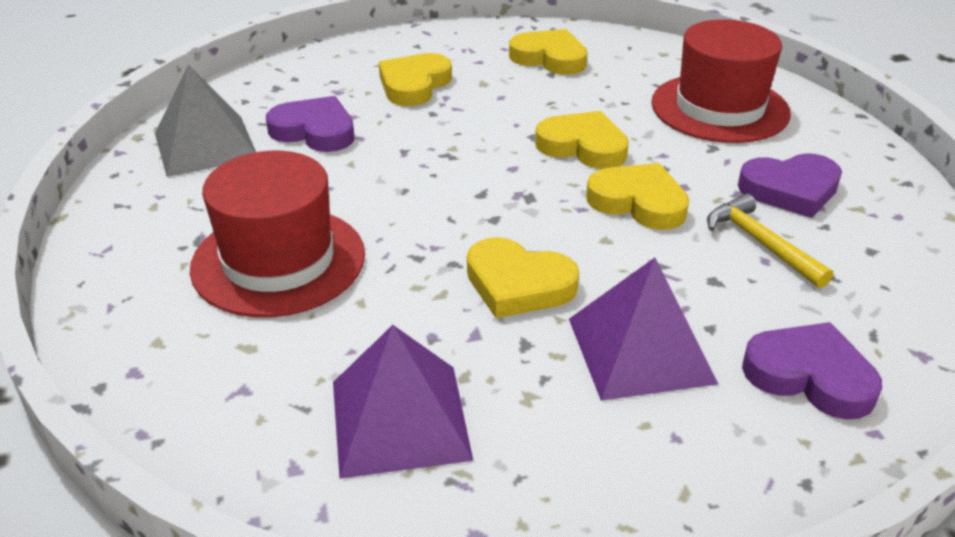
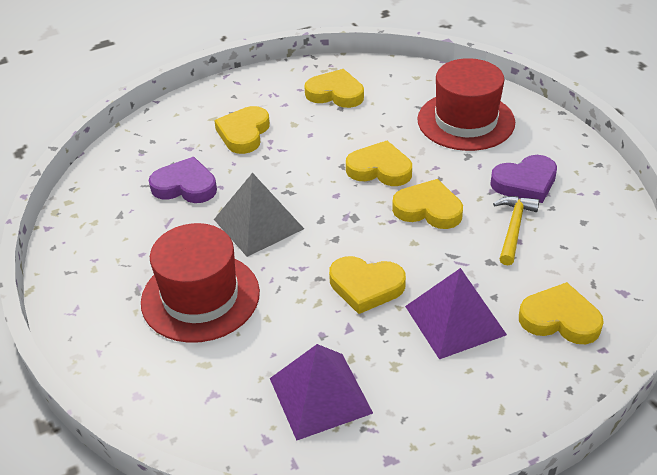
camera: 10 degrees left, 5 degrees up
(206, 145) = (110, 211): grey pyramid -> grey pyramid (258, 224)
(760, 243) = (513, 228): yellow hammer -> yellow hammer turned 60 degrees clockwise
(810, 376) = (560, 319): purple heart -> yellow heart

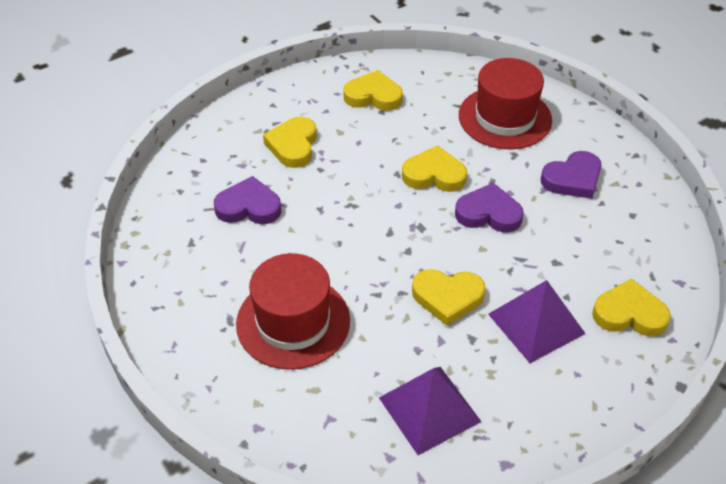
camera: 10 degrees left, 5 degrees up
(258, 224) = (331, 241): grey pyramid -> none
(428, 209) = (488, 213): yellow heart -> purple heart
(513, 228) = (571, 226): yellow hammer -> none

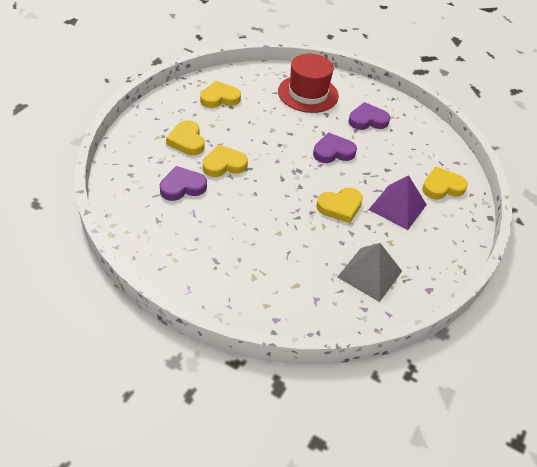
camera: 30 degrees left, 0 degrees up
(293, 322) = (257, 249): red hat -> none
(429, 409) = (369, 274): purple pyramid -> grey pyramid
(434, 174) = (287, 137): yellow heart -> yellow heart (224, 164)
(572, 179) = (367, 120): purple heart -> purple heart turned 135 degrees counterclockwise

